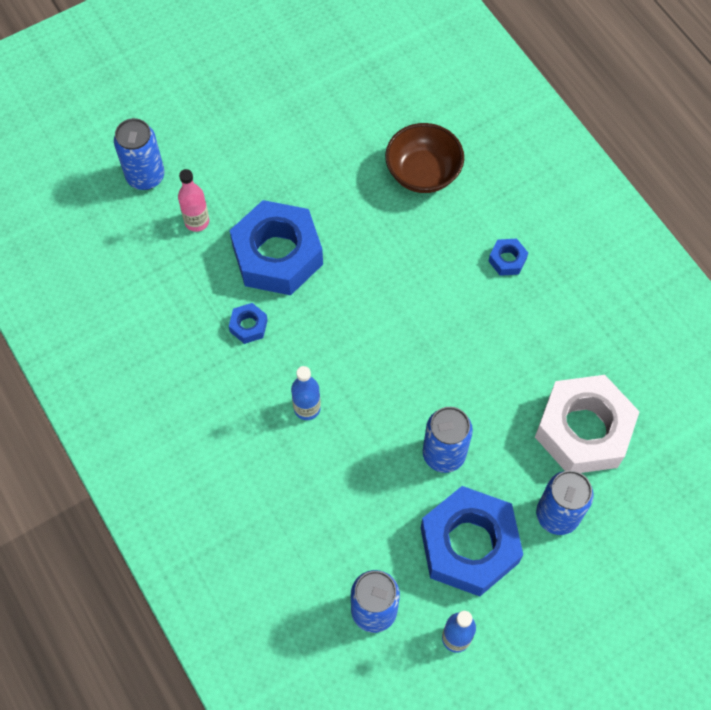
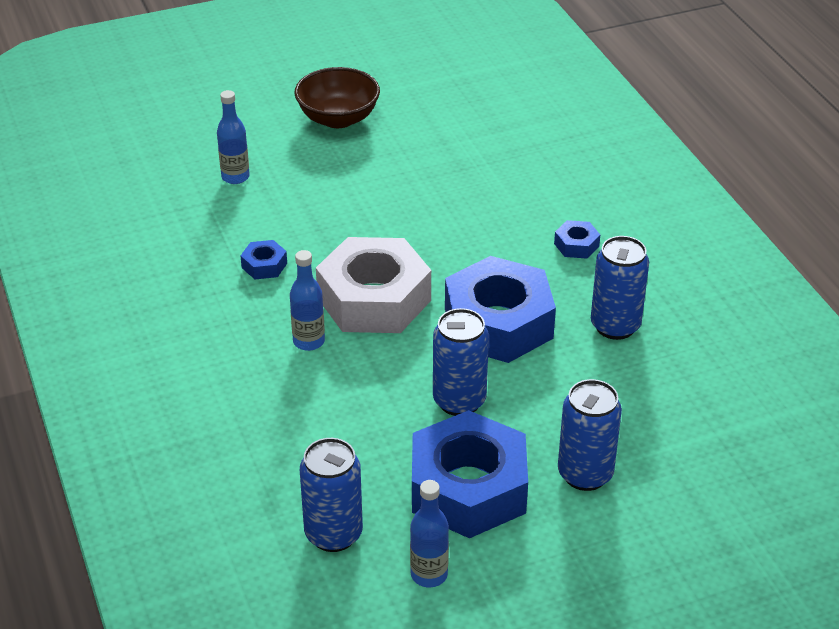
camera: 10 degrees right, 25 degrees down
(145, 176) = (192, 137): blue can -> blue can (615, 326)
(197, 221) = (235, 177): pink bottle -> blue bottle
(277, 255) = (315, 213): blue nut -> blue nut (498, 323)
(423, 173) = (497, 166): brown bowl -> brown bowl (338, 118)
(583, 430) = (634, 401): white nut -> white nut (374, 299)

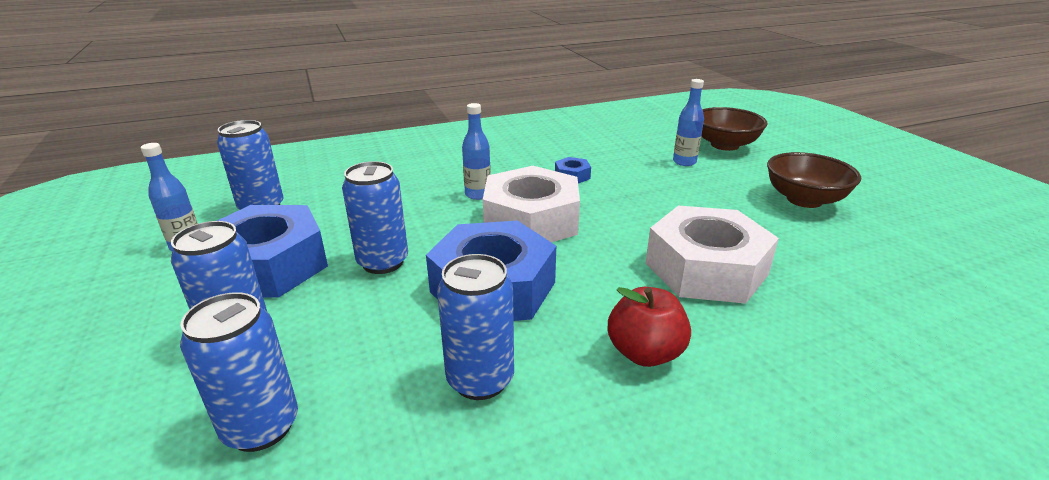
camera: 90 degrees right, 10 degrees down
(188, 139) = (724, 145): none -> brown bowl
(463, 199) = (706, 268): none -> white nut
(576, 245) = (645, 353): blue nut -> red apple
(677, 431) = (261, 427): none -> blue can

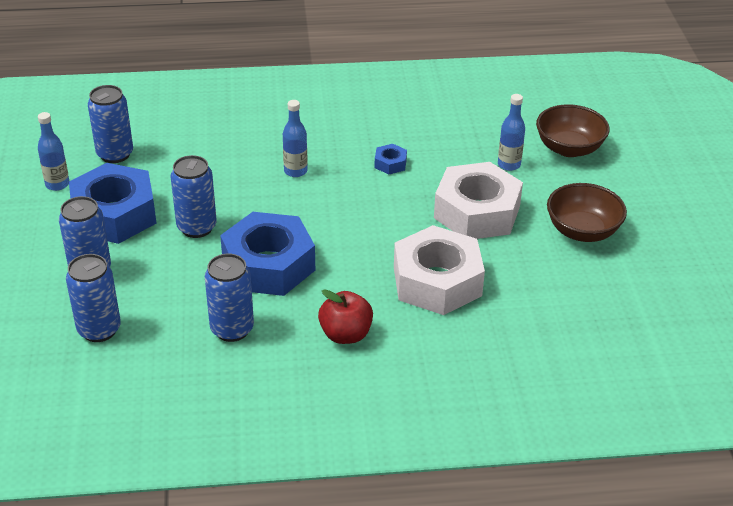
camera: 15 degrees right, 10 degrees up
(531, 220) = (327, 208): white nut -> white nut (476, 212)

